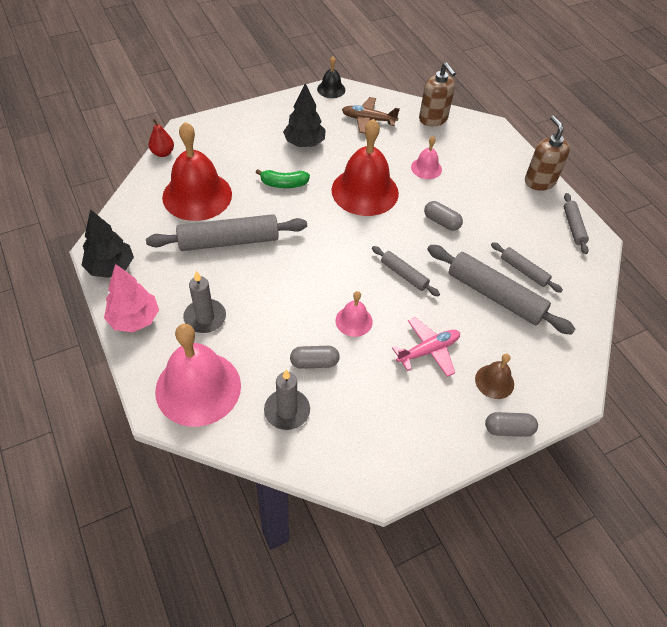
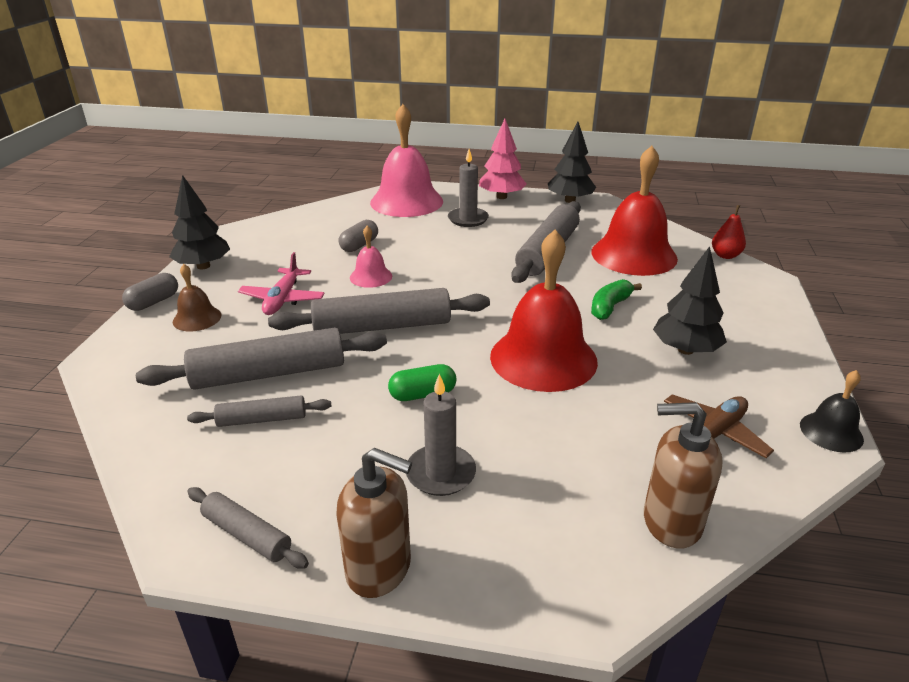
camera: 130 degrees right, 20 degrees down
(287, 411) = (337, 223): grey candle -> grey candle (440, 473)
(404, 275) = (382, 326): grey rolling pin -> grey rolling pin, size x1.88
(426, 168) = (541, 438): pink bell -> none
(441, 222) = (422, 394): grey capsule -> green capsule
(441, 447) = (203, 266): none -> black tree

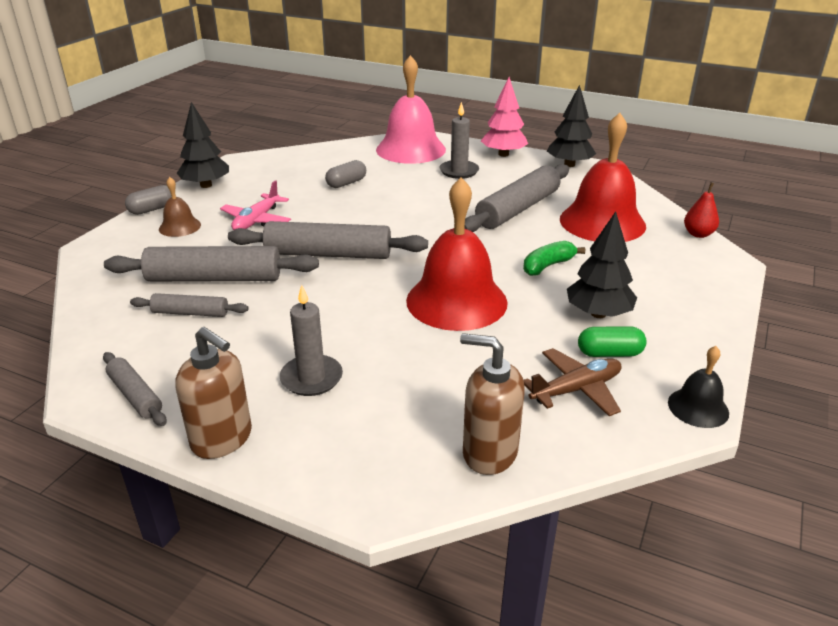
camera: 15 degrees right, 0 degrees up
(371, 276) = (342, 211): pink bell -> none
(422, 394) = (332, 314): green capsule -> green capsule (609, 353)

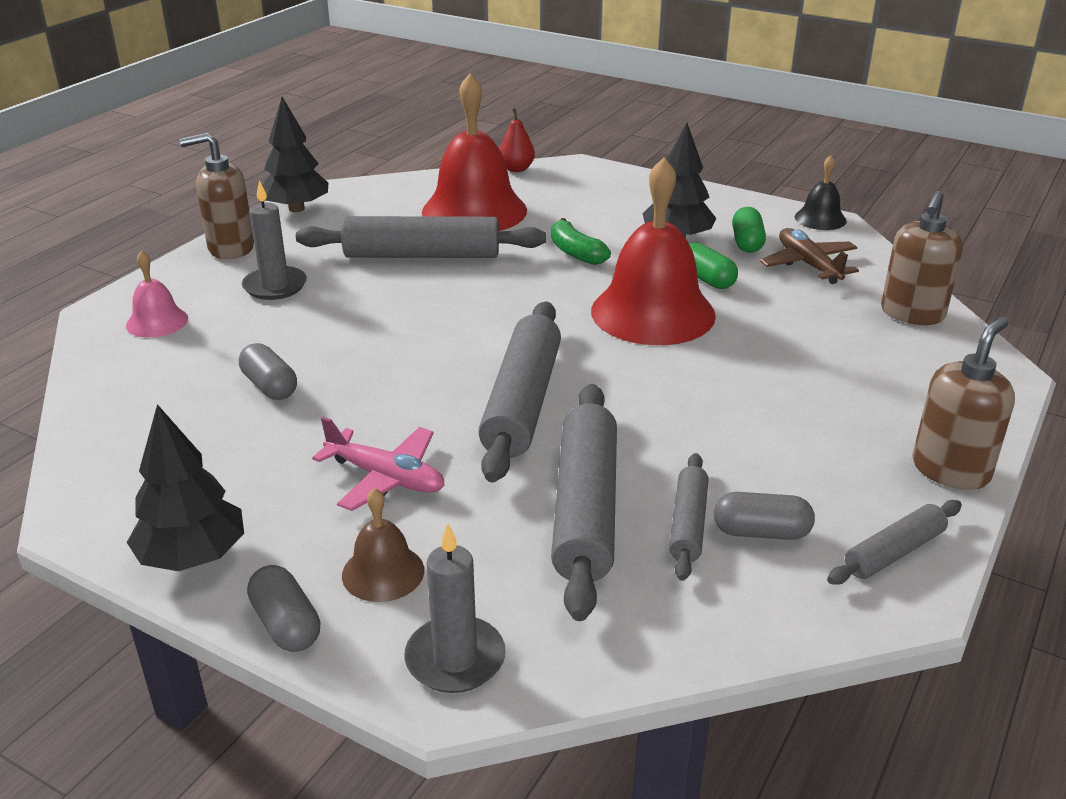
camera: 85 degrees left, 0 degrees up
(174, 340) = (761, 532): none -> grey capsule
(311, 378) = (824, 412): grey candle -> grey candle (455, 659)
(410, 149) = (157, 321): pink bell -> pink bell, size x0.48
(503, 154) = (230, 248): pink tree -> brown soap dispenser
(518, 209) = (422, 255): grey rolling pin -> grey rolling pin turned 45 degrees counterclockwise
(523, 328) = (706, 279): none -> green capsule

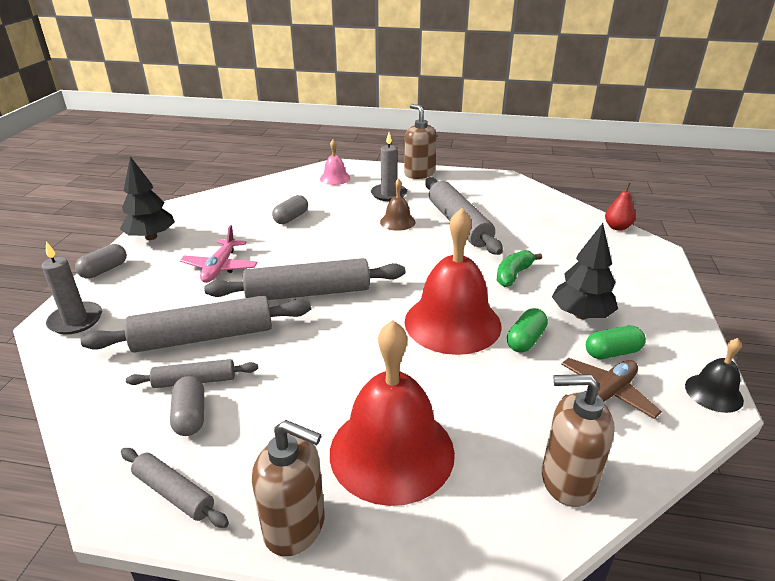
camera: 70 degrees right, 0 degrees up
(296, 209) = (479, 177): black tree -> none
(383, 572) = (142, 285): brown bell -> brown bell (397, 222)
(474, 211) = (535, 226): red bell -> red bell (392, 451)

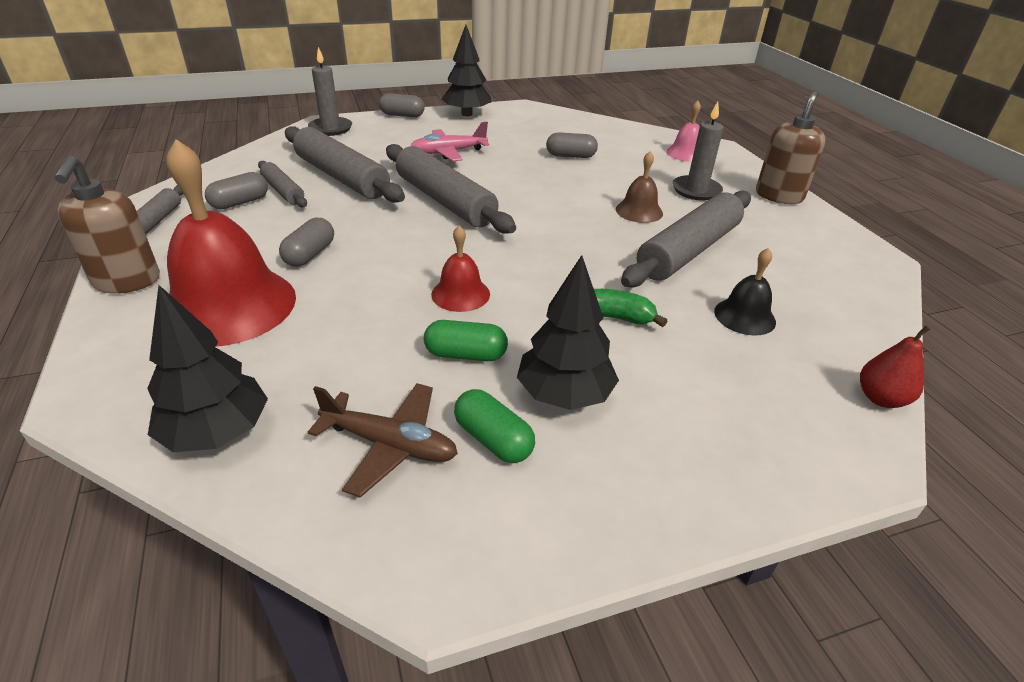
camera: 60 degrees right, 5 degrees up
(339, 386) = (310, 254): none -> grey capsule
(452, 323) = (460, 294): red bell -> red bell, size x0.48
(567, 480) = (217, 432): brown soap dispenser -> black tree
(713, 393) = (462, 574): black bell -> black bell (744, 316)

